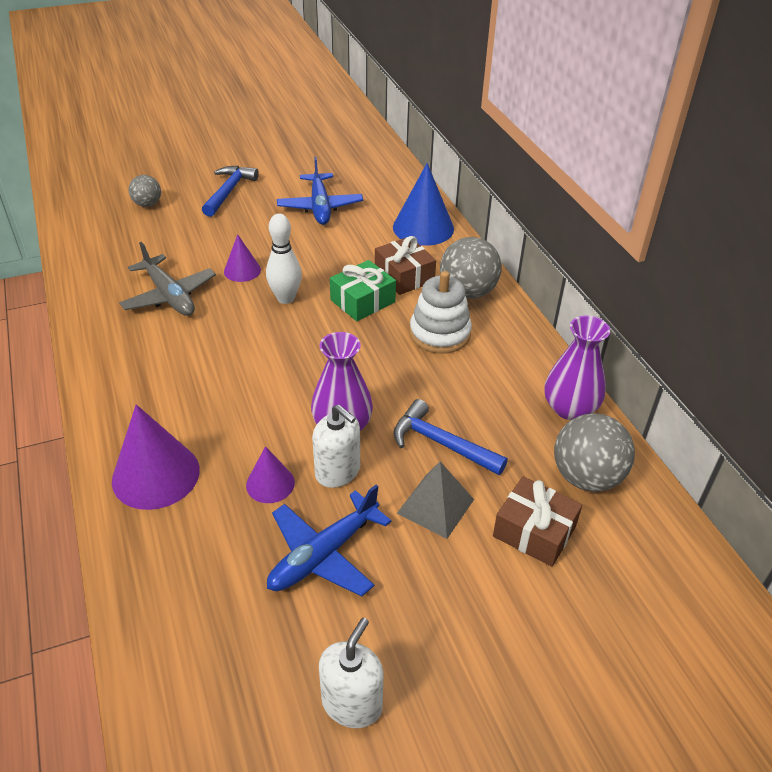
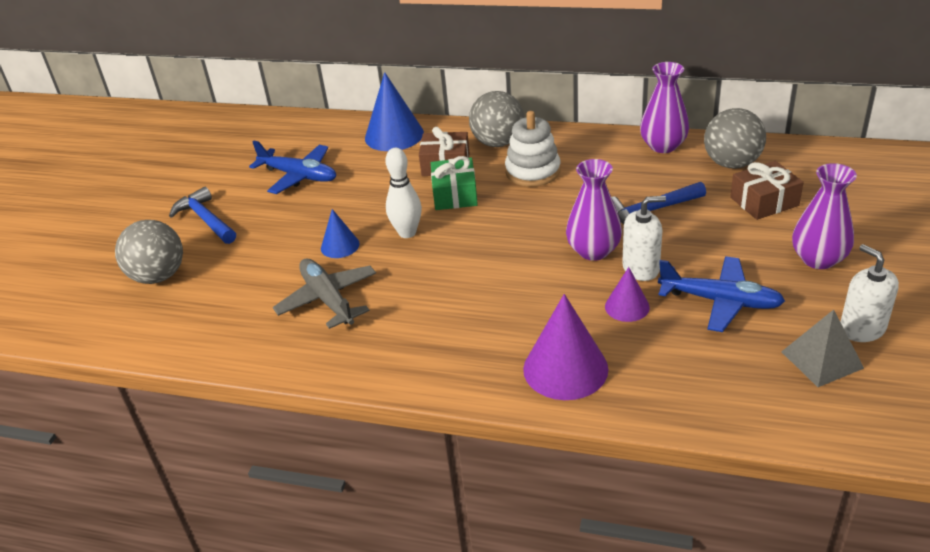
camera: 50 degrees left, 5 degrees down
(147, 204) = (158, 276): grey ball -> grey ball, size x1.71
(169, 296) = (328, 299): grey plane -> grey plane turned 120 degrees counterclockwise
(242, 270) = (340, 246): purple cone -> blue cone
(323, 554) = (720, 301): blue plane -> blue plane turned 60 degrees counterclockwise
(435, 506) = (711, 234): grey pyramid -> grey pyramid (822, 360)
(458, 619) = (818, 259): none -> purple vase

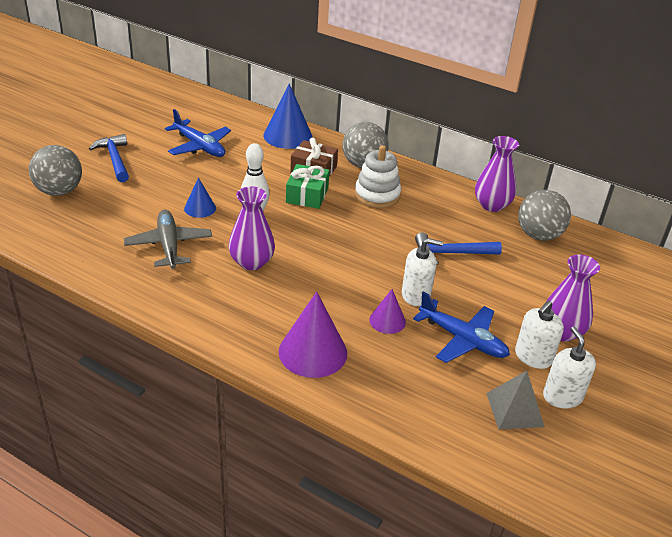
camera: 10 degrees right, 0 degrees up
(593, 251) = (387, 270): purple vase -> purple vase (251, 262)
(764, 201) = (546, 273): brown gift -> none
(806, 296) = (533, 357): none -> white soap dispenser

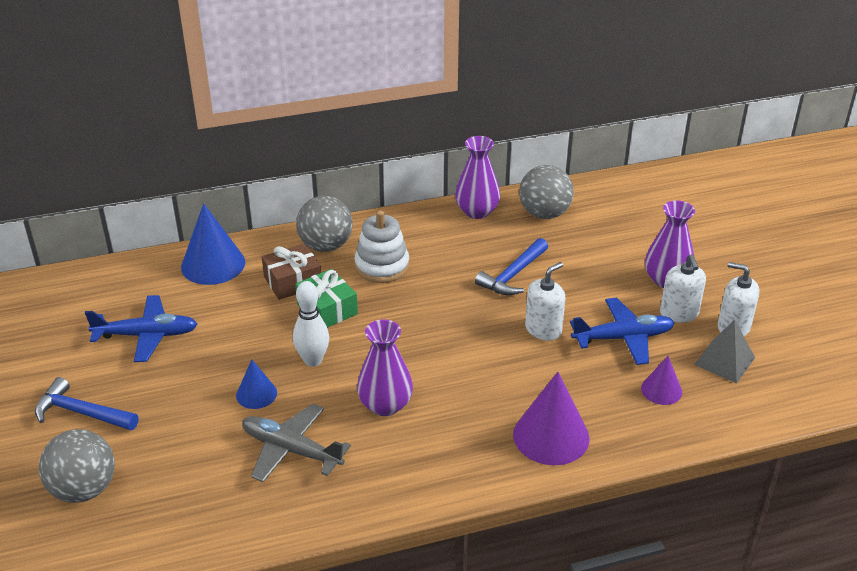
camera: 45 degrees left, 0 degrees up
(387, 321) = (557, 366): purple cone -> purple cone (661, 390)

